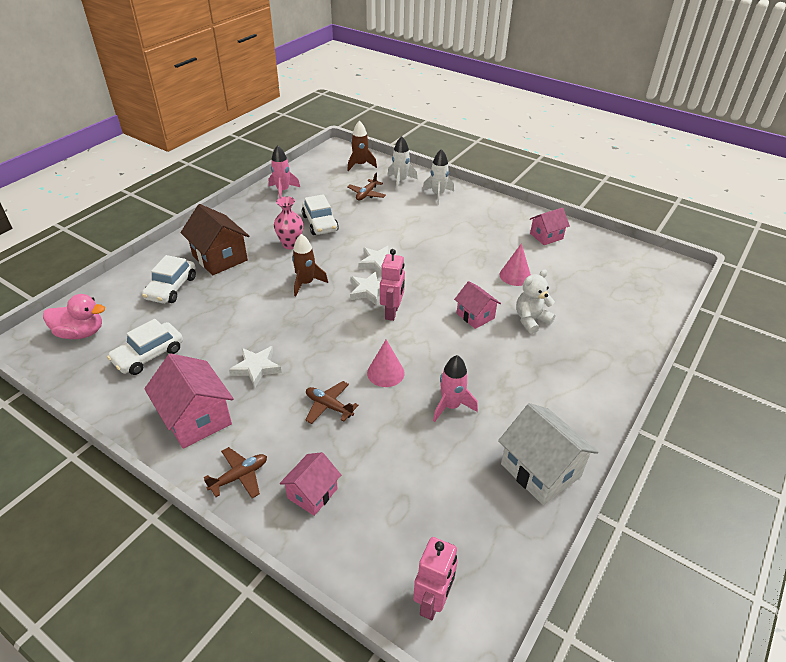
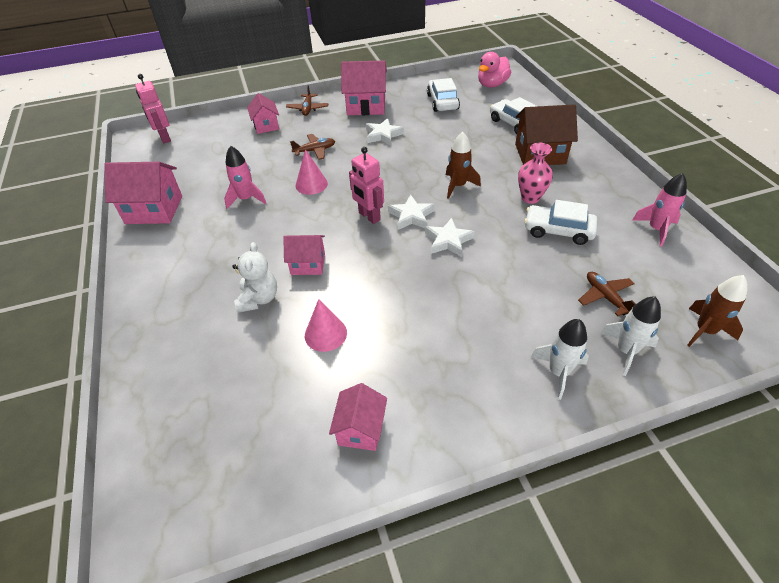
camera: 130 degrees right, 5 degrees up
(540, 470) = (154, 210): white house -> pink house

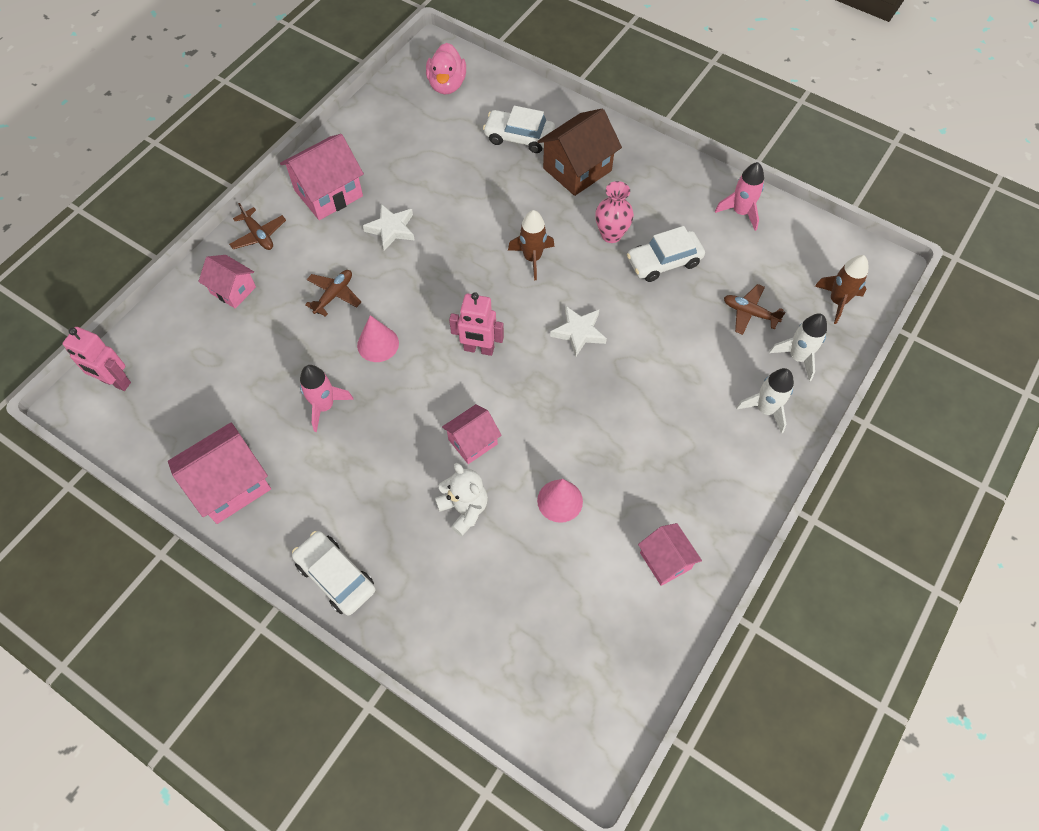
camera: 40 degrees left, 15 degrees up
(411, 216) = (520, 323): white star -> none
(442, 102) = (414, 142): white car -> white car (335, 576)

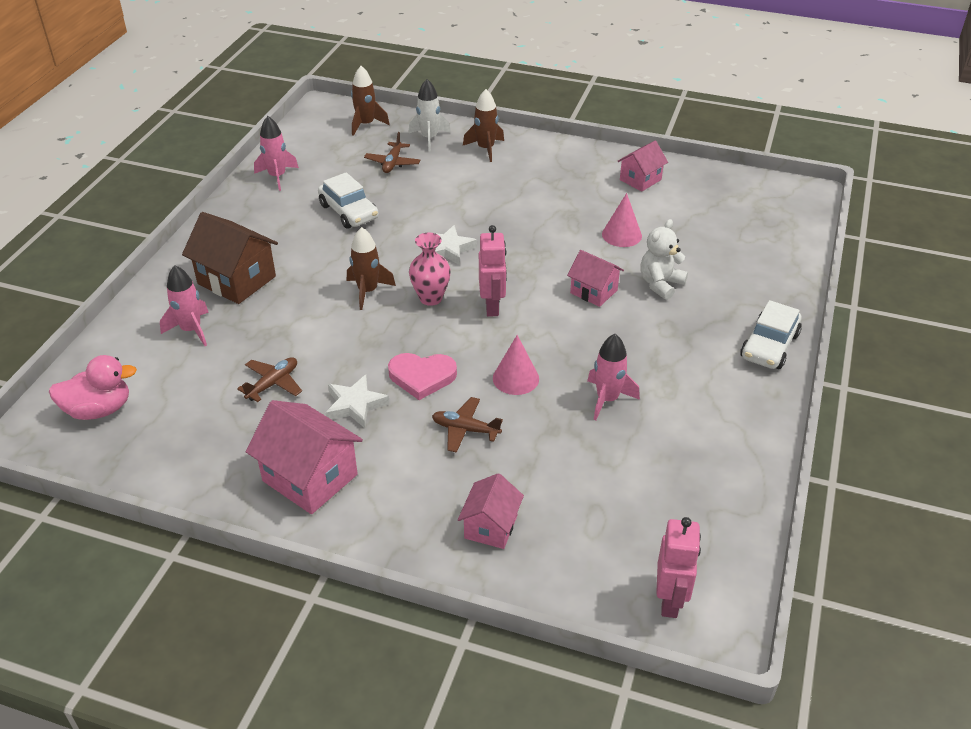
camera: 105 degrees left, 20 degrees down
(230, 485) = (732, 446): pink house -> none
(259, 235) = (396, 529): brown plane -> brown plane (273, 384)
(406, 278) = (422, 377): none -> pink heart
(519, 137) = (191, 330): white car -> pink rocket
(611, 234) = (323, 246): pink vase -> pink vase (430, 298)
(765, 409) = (485, 149): white rocket -> brown rocket

